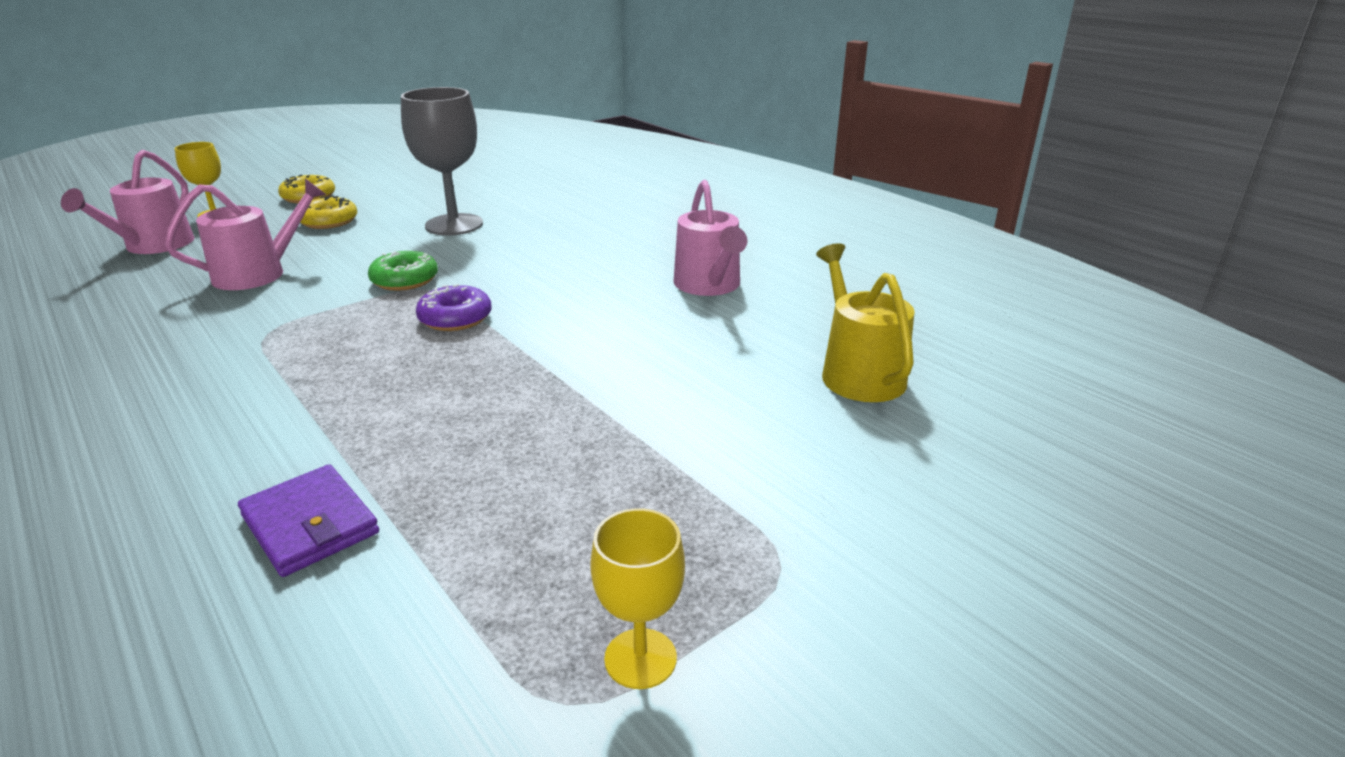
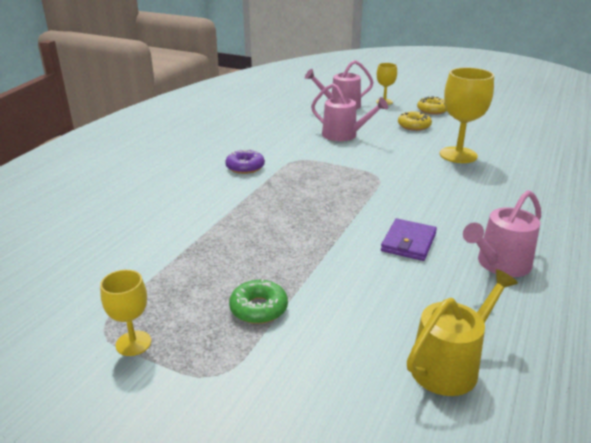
camera: 65 degrees right, 0 degrees up
(310, 524) = (177, 228): purple wallet -> purple wallet (408, 242)
(405, 280) = (379, 168): green donut -> green donut (259, 308)
(454, 225) = (458, 155): grey goblet -> yellow goblet
(455, 318) = (358, 196): purple donut -> purple donut (245, 167)

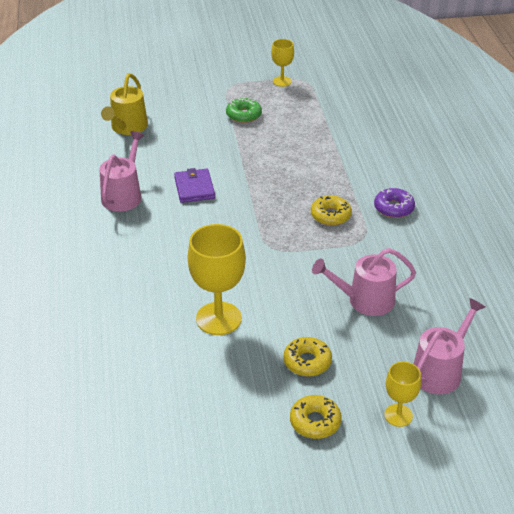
camera: 145 degrees right, 10 degrees up
(302, 179) = (330, 215): none -> yellow donut

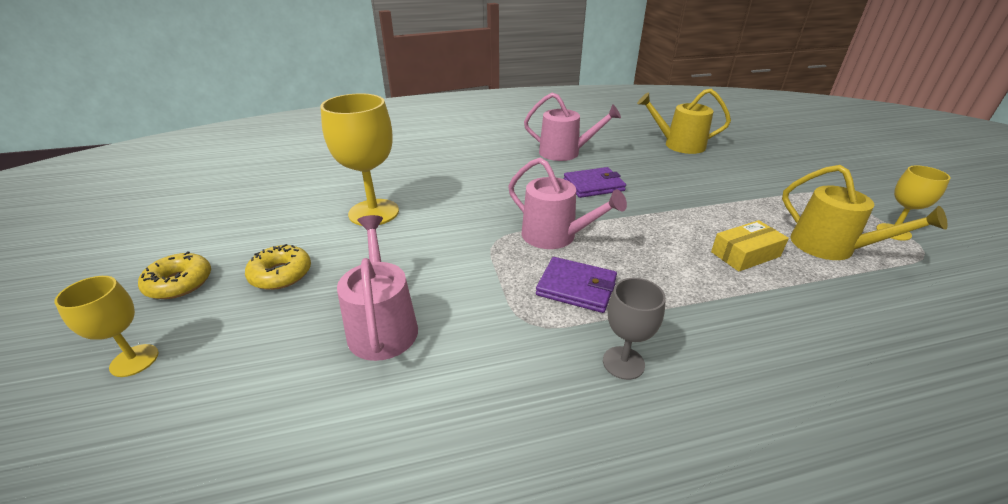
camera: 85 degrees right, 5 degrees down
(243, 115) = (769, 206): green donut -> none
(296, 109) = (830, 247): none -> yellow watering can
(300, 142) = (745, 254): none -> yellow box
(330, 215) = (576, 287): yellow donut -> purple wallet
(393, 208) = (623, 363): purple donut -> grey goblet
(440, 371) = (191, 418): pink watering can -> pink watering can (555, 236)

